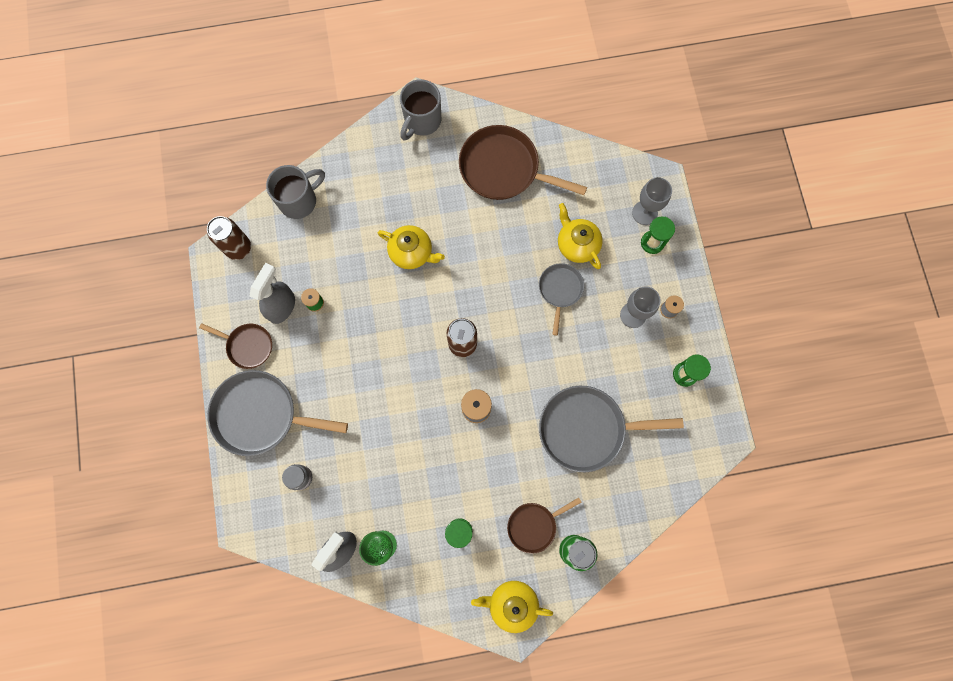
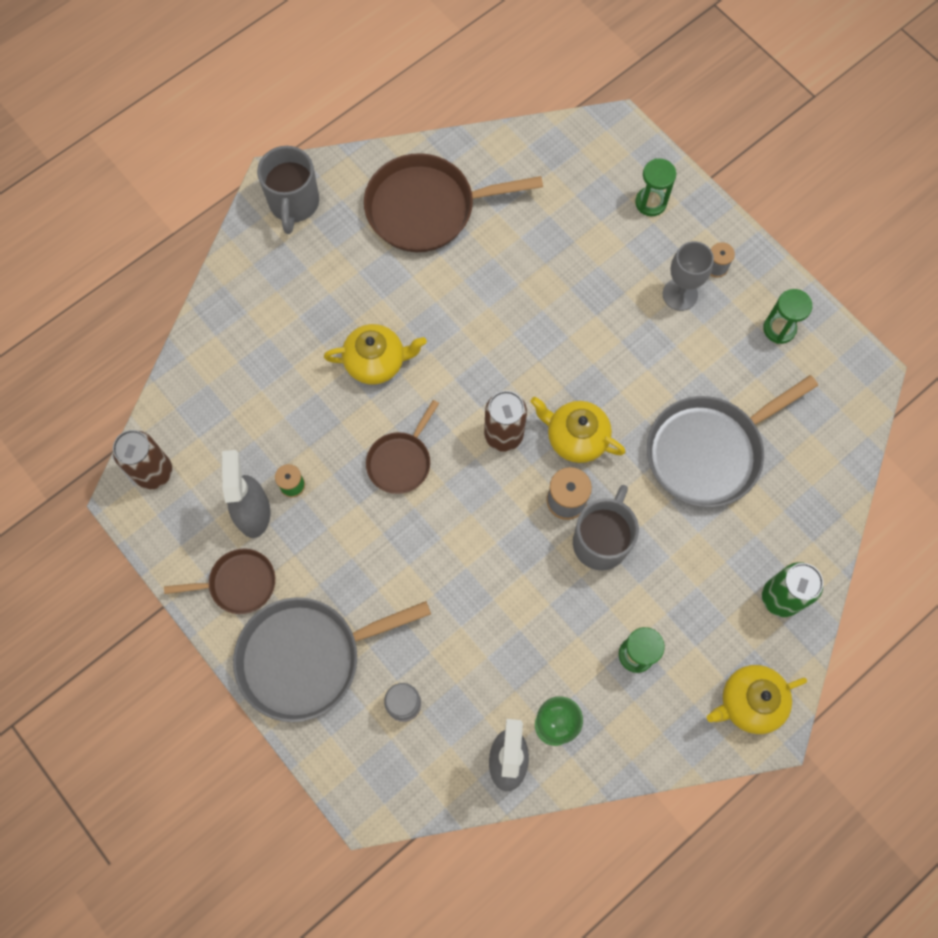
camera: 30 degrees left, 5 degrees down
(299, 201) = (198, 374): grey mug -> grey mug (601, 540)
(534, 525) = (718, 596): brown pan -> brown pan (401, 461)
(560, 290) = (579, 311): grey pan -> none
(577, 244) = (566, 249): yellow teapot -> yellow teapot (575, 437)
(644, 213) = (621, 174): grey goblet -> none

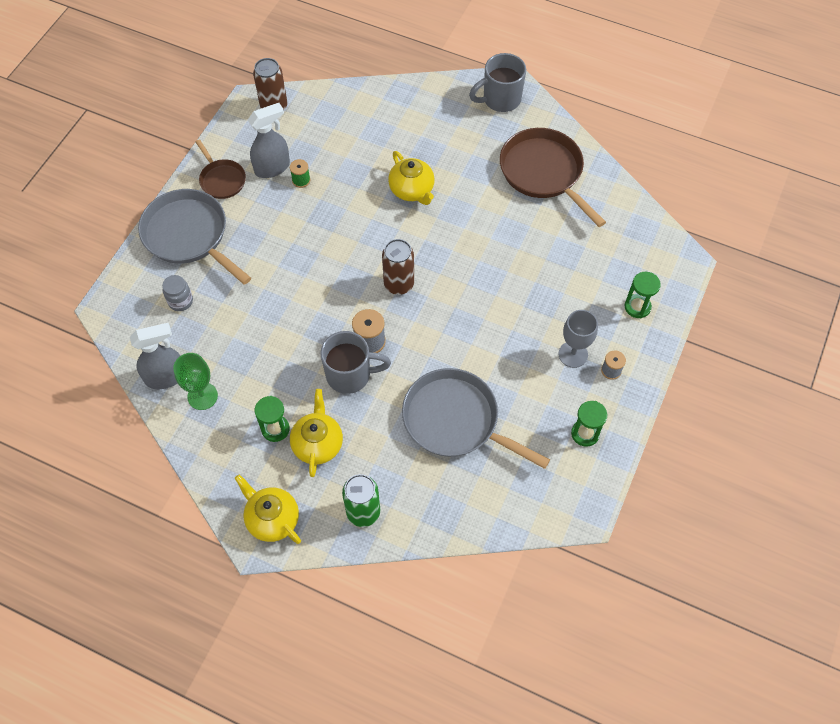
camera: 65 degrees right, 10 degrees down
(401, 461) = (348, 232): brown pan -> none
(575, 437) = (420, 329): yellow teapot -> yellow teapot (318, 444)

